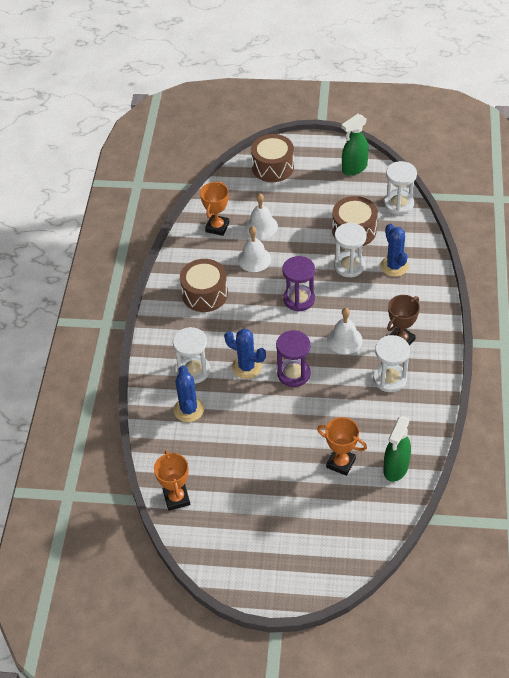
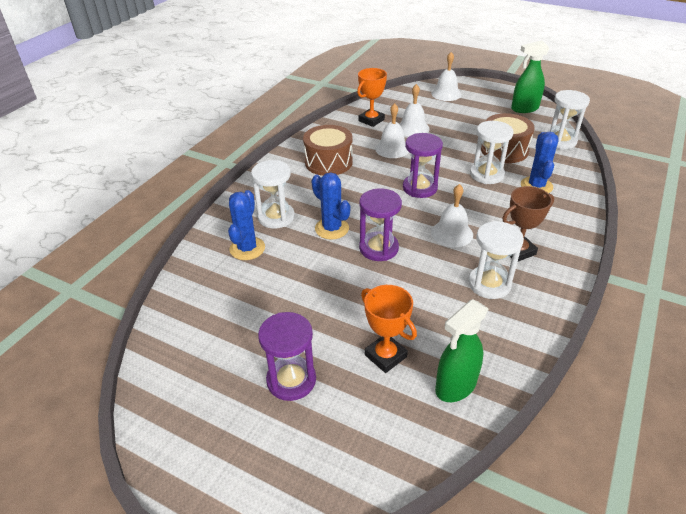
camera: 20 degrees right, 10 degrees down
(176, 498) = (171, 329): orange trophy -> none
(273, 167) = (446, 94): brown drum -> white bell
(286, 503) = (291, 380): none -> purple hourglass

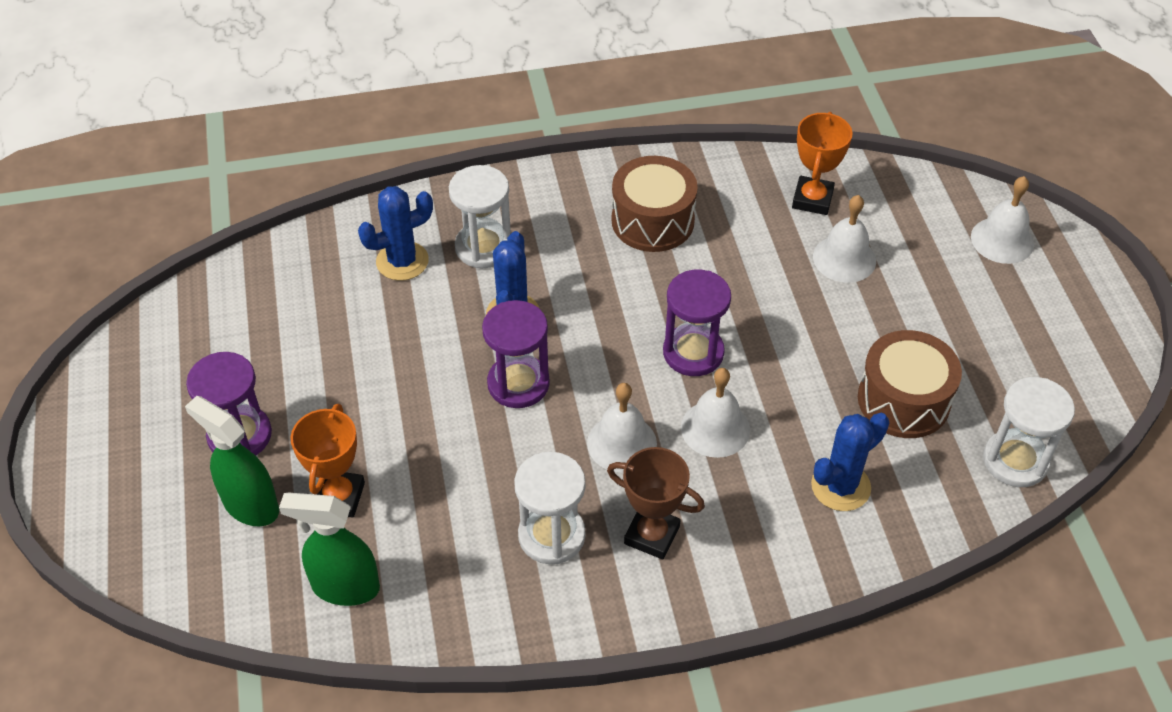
camera: 50 degrees right, 10 degrees up
(371, 120) = (812, 199): orange trophy -> orange trophy turned 75 degrees counterclockwise
(392, 148) = (760, 267): white bell -> white bell (715, 428)
(486, 174) = (808, 411): white hourglass -> none
(524, 109) = (1073, 365): green spray bottle -> green spray bottle (250, 505)

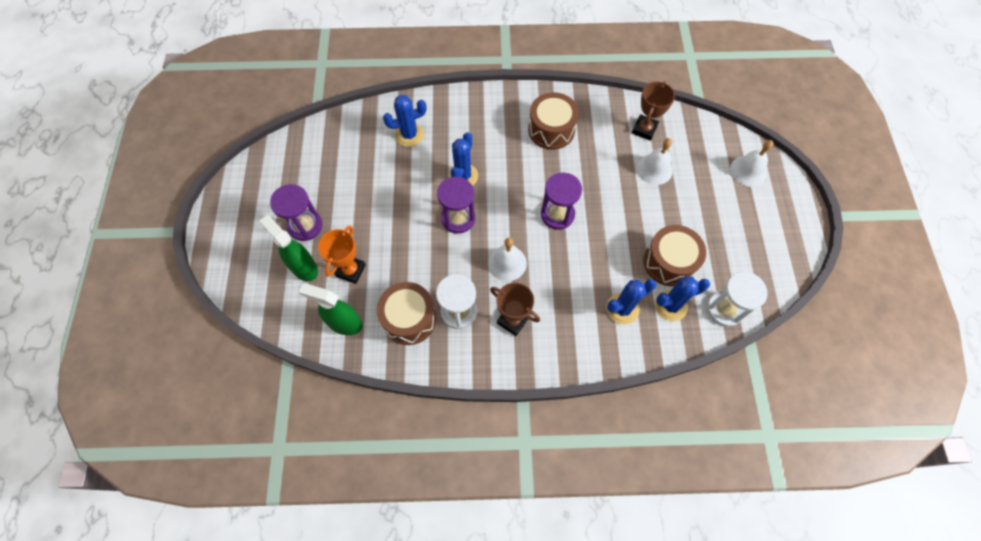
camera: 10 degrees right, 15 degrees up
(463, 561) = (409, 319): none -> brown drum
(483, 247) = (455, 132): white hourglass -> none
(715, 428) = (560, 262): white bell -> none
(812, 199) = (644, 129): orange trophy -> brown trophy
(922, 469) = (670, 305): none -> blue cactus

